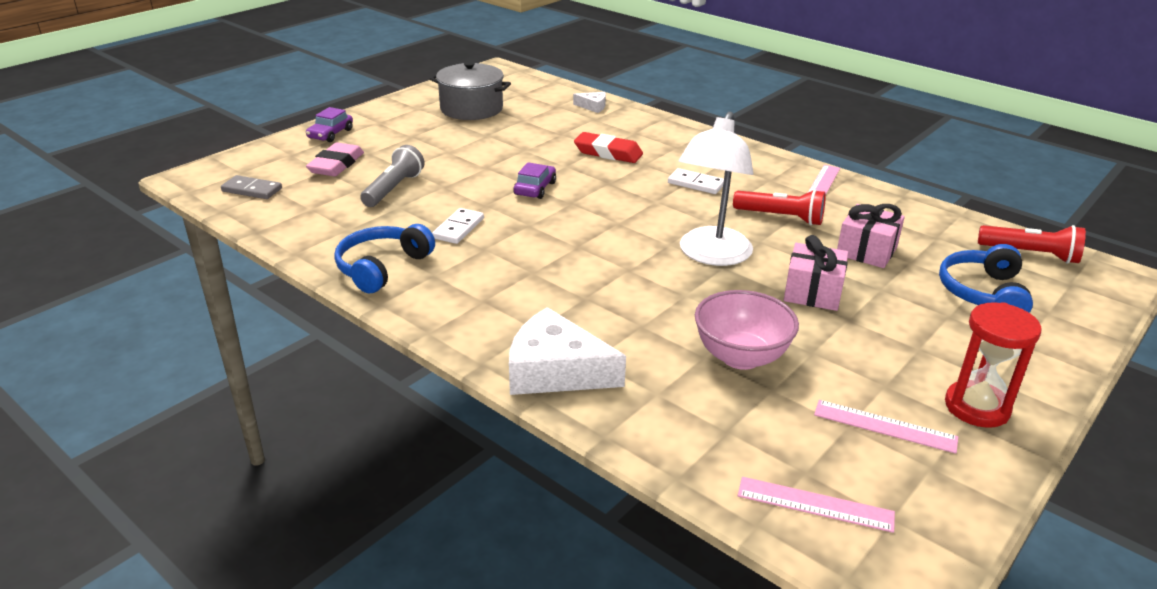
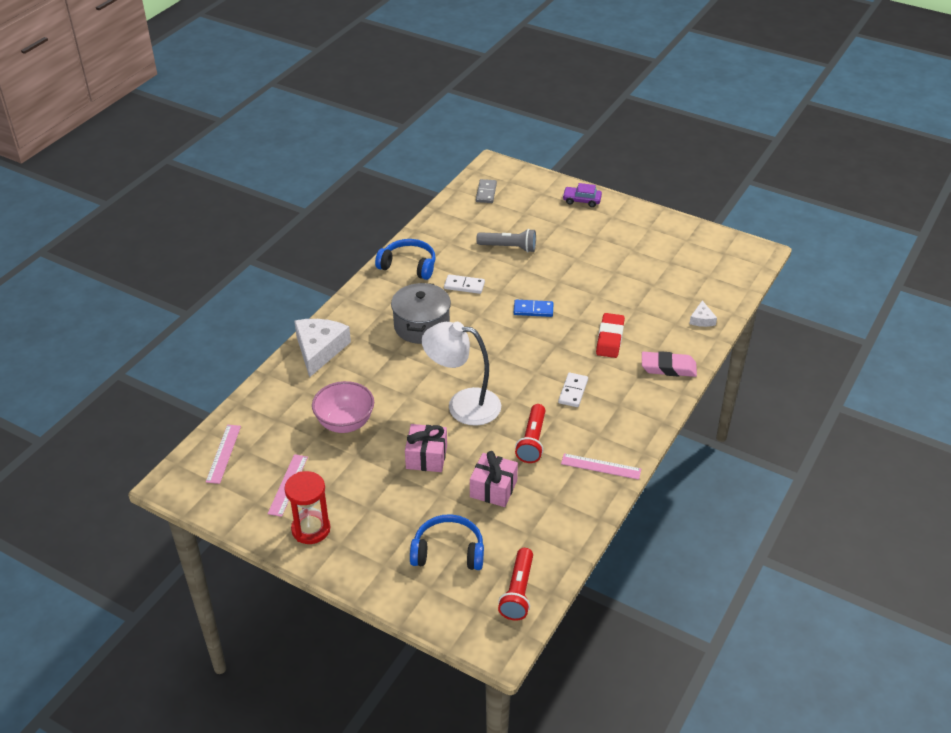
camera: 80 degrees right, 10 degrees up
(336, 165) = (534, 215): pink eraser -> pink eraser (668, 368)
(471, 109) = (661, 255): grey pot -> grey pot (421, 326)
(535, 188) = (533, 310): purple car -> blue domino

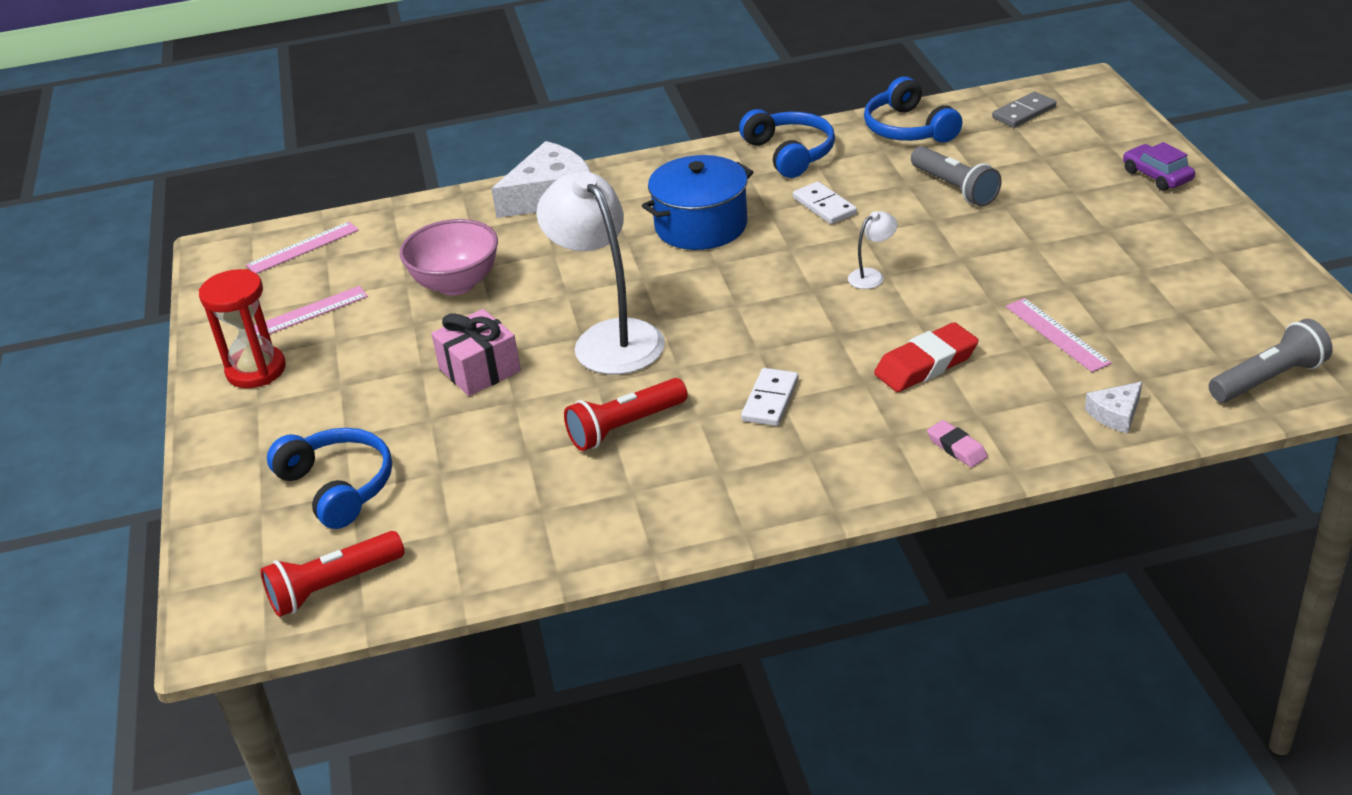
camera: 50 degrees right, 5 degrees down
(421, 326) = (701, 226): grey pot -> blue pot
(446, 225) = (908, 129): none -> blue headphones
(493, 489) = (494, 452): pink gift -> none
(533, 310) = (872, 276): blue domino -> white lamp
(573, 391) = (770, 400): white domino -> white domino turned 45 degrees counterclockwise
(601, 466) = (661, 512): pink ruler -> pink ruler (1057, 334)
(668, 368) = (956, 448): pink eraser -> pink eraser, size x0.57
(731, 275) = (1268, 379): none -> grey flashlight

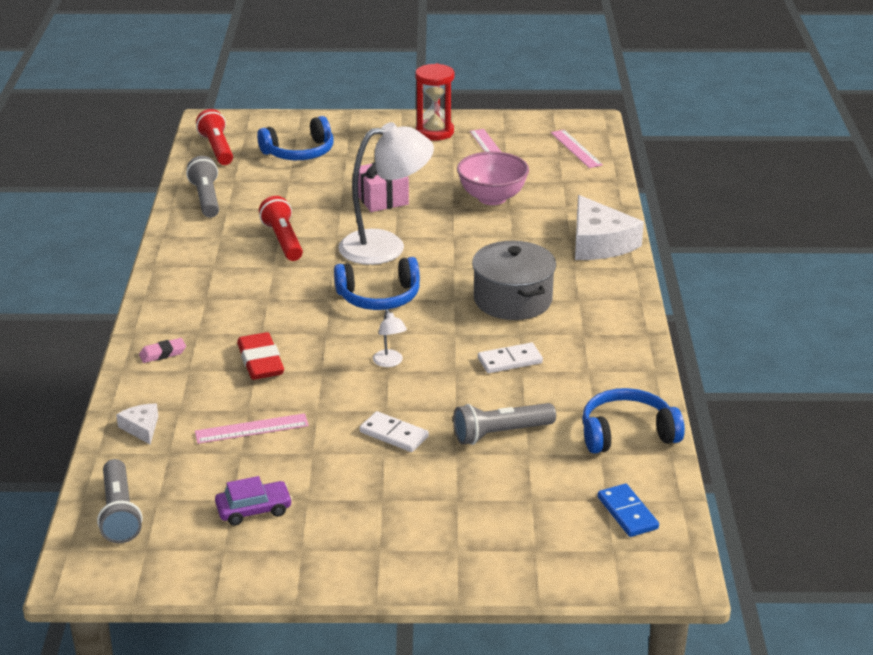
camera: 100 degrees right, 5 degrees down
(518, 542) = (206, 198): none -> grey flashlight
(701, 226) = (512, 300): blue pot -> grey pot
(770, 400) = (269, 294): white domino -> white domino (394, 434)
(790, 153) = (611, 360): blue headphones -> blue headphones (379, 297)
(1024, 113) = (627, 513): grey domino -> blue domino
(1157, 176) = (455, 561): purple car -> purple car (254, 510)

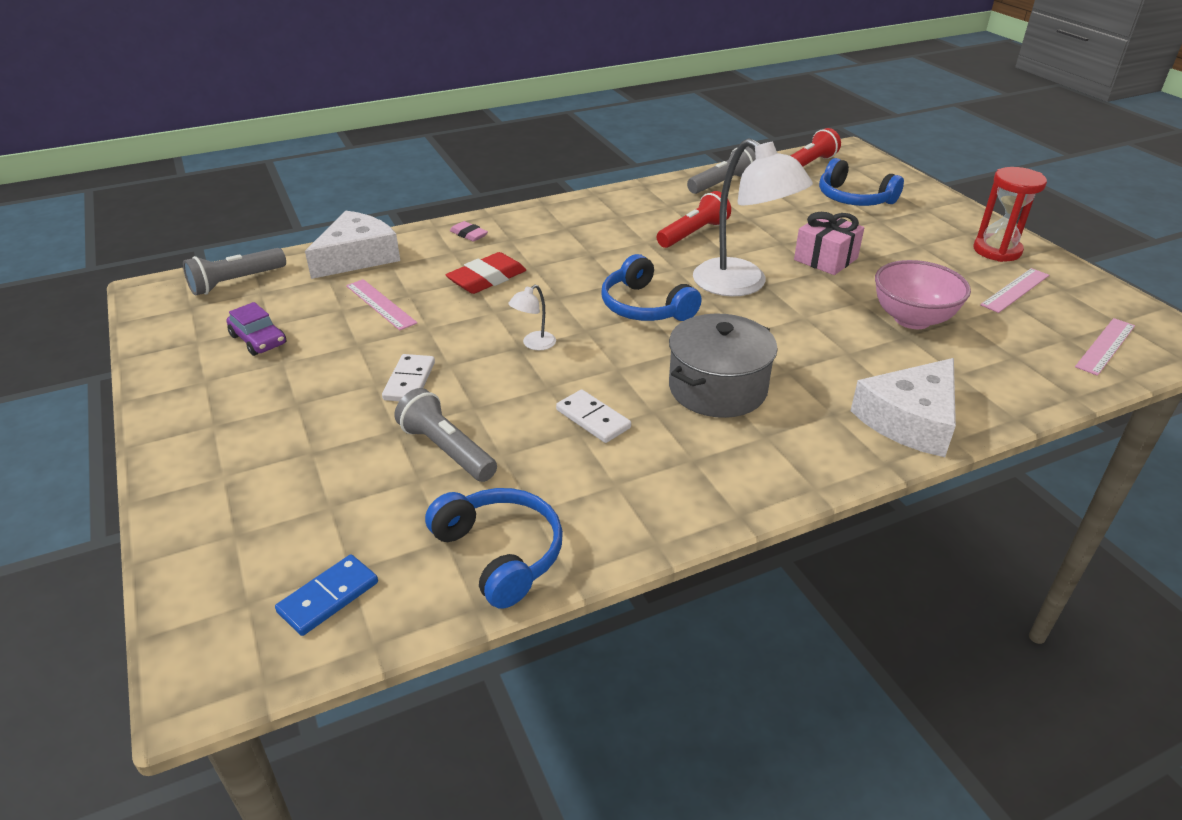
camera: 65 degrees right, 5 degrees up
(141, 428) = (357, 257): white cheese -> white cheese, size x2.10

